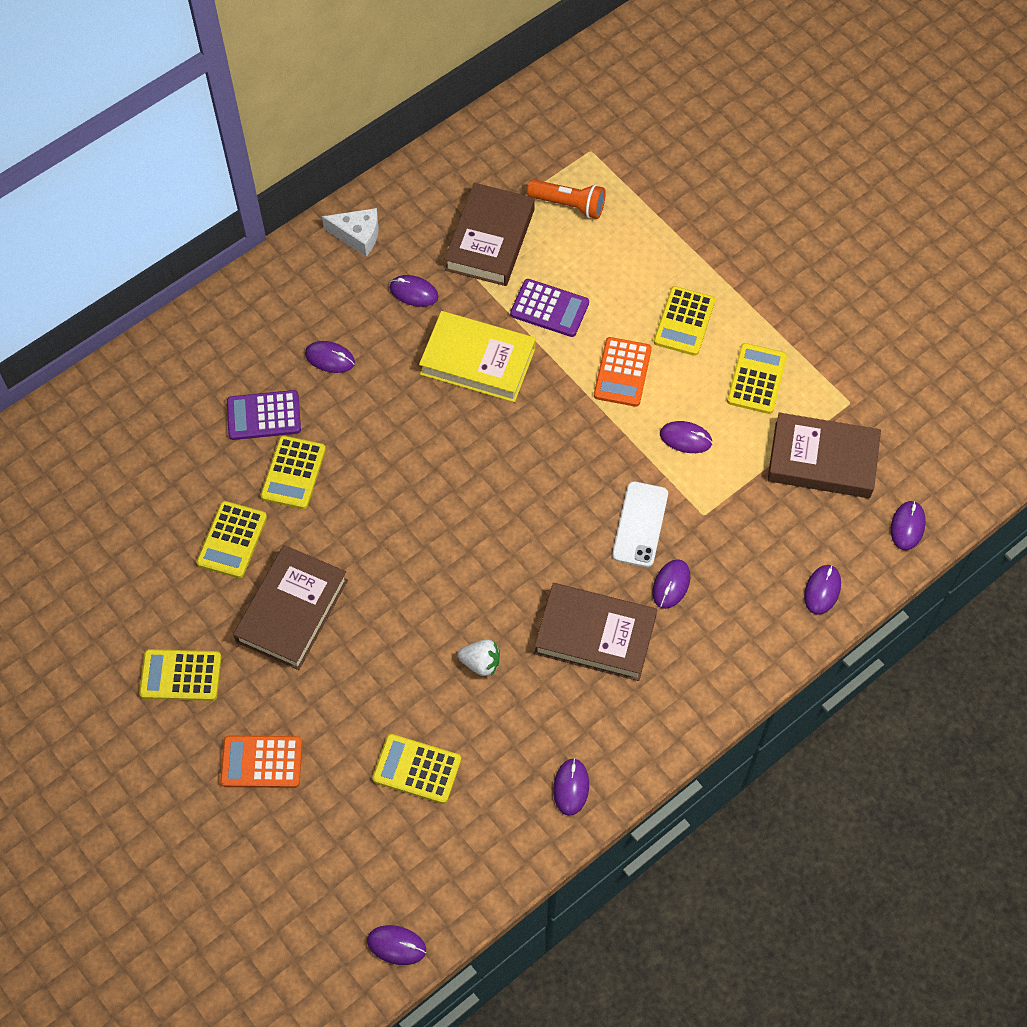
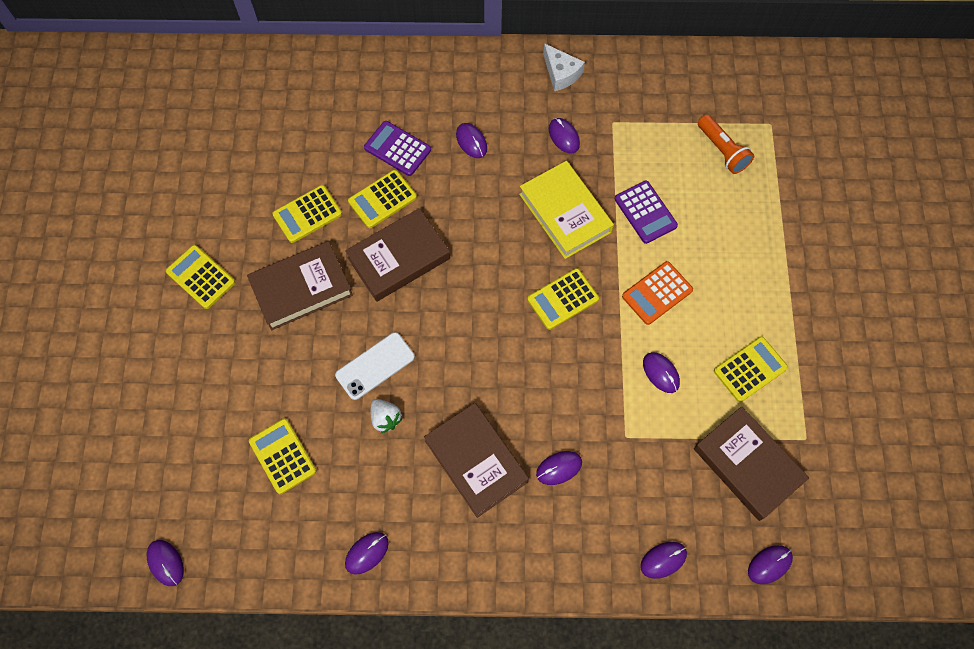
camera: 40 degrees right, 5 degrees up
(261, 762) = (196, 372): orange calculator -> none
(490, 239) = (646, 137): brown book -> brown book (399, 258)
(640, 524) = (575, 408): white phone -> white phone (375, 366)
(684, 321) = (733, 290): yellow calculator -> yellow calculator (563, 299)

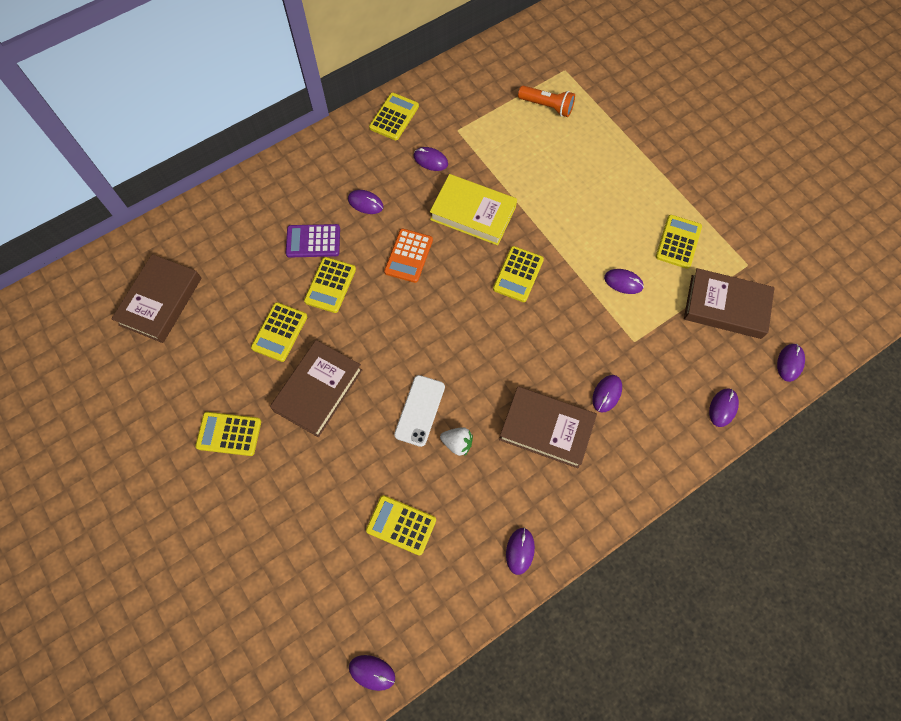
camera: 35 degrees left, 0 degrees up
(399, 258) = (376, 320): brown book -> brown book (160, 301)
(561, 73) = (394, 117): white cheese -> yellow calculator
(645, 212) = (528, 179): purple calculator -> none
(657, 293) = (579, 229): orange calculator -> orange calculator (408, 256)

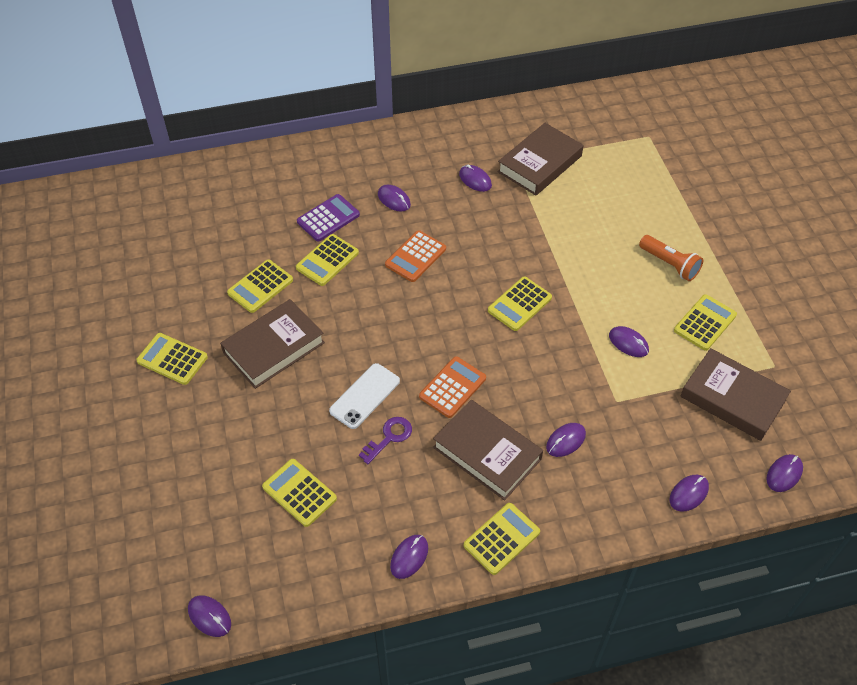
camera: 20 degrees right, 15 degrees down
(160, 301) = (163, 229): brown book -> brown book (540, 164)
(313, 241) = (328, 218): purple calculator -> purple calculator turned 120 degrees clockwise
(394, 117) = (455, 134): yellow calculator -> yellow calculator (501, 539)
(457, 443) = (389, 437): white strawberry -> purple key
(473, 213) = (497, 237): yellow book -> none
(492, 376) = (452, 387): none -> orange calculator
(547, 106) = (616, 163): orange flashlight -> orange flashlight (670, 264)

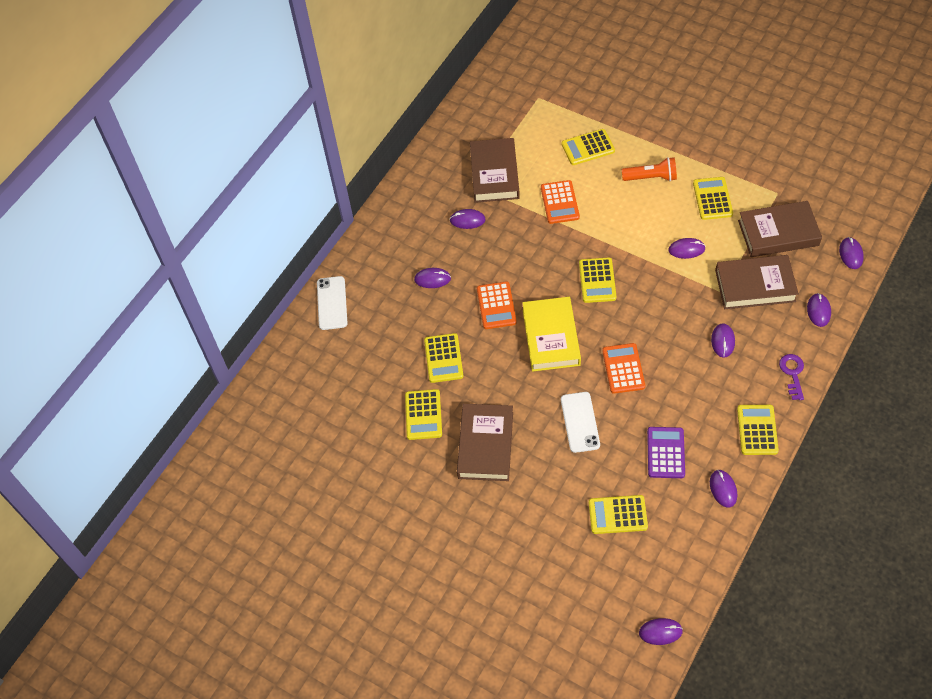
camera: 40 degrees left, 5 degrees up
(172, 359) = (431, 513): yellow calculator -> yellow calculator (588, 147)
(302, 158) = (332, 303): none -> white phone
(328, 218) = (406, 329): purple calculator -> purple calculator (665, 453)
(389, 437) = (626, 433): purple key -> purple key (792, 373)
(426, 314) = (551, 337): none -> yellow book
(487, 453) = (690, 389): brown book -> brown book (755, 285)
(565, 223) = (559, 202): none -> orange calculator

